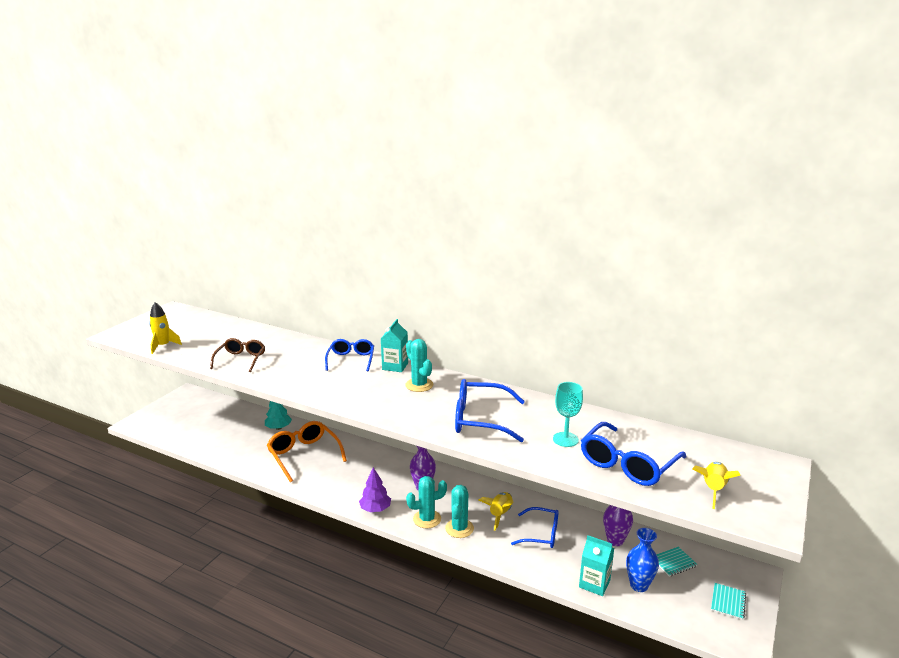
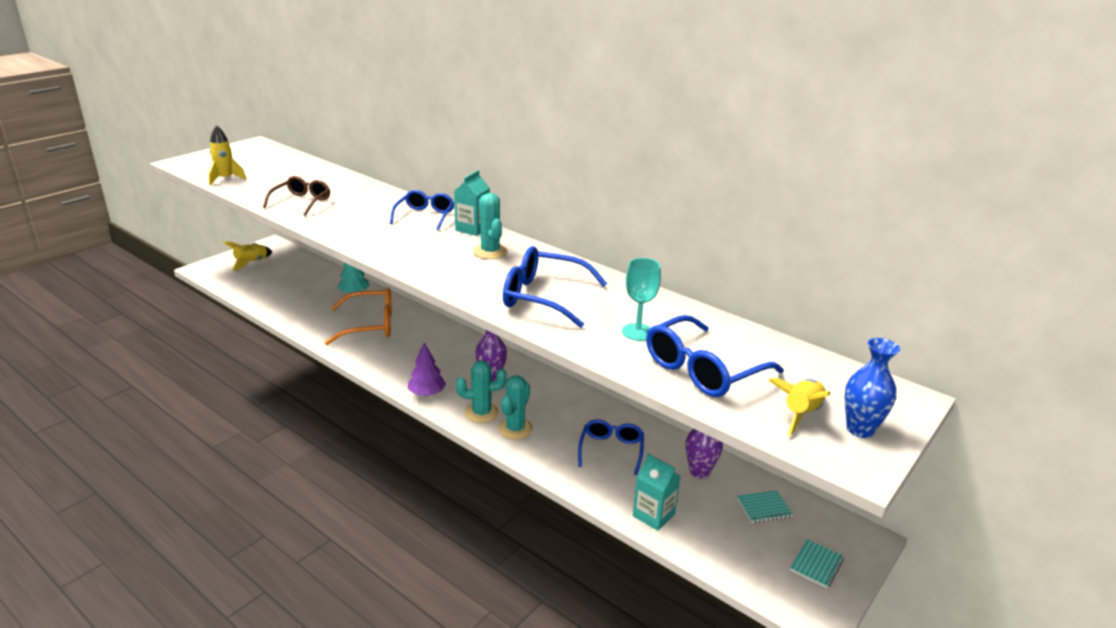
camera: 10 degrees right, 5 degrees up
(304, 455) = (370, 325): orange glasses -> orange glasses turned 105 degrees clockwise
(500, 514) = (570, 421): yellow rocket -> yellow rocket (251, 262)
(541, 534) = (611, 450): blue glasses -> blue glasses turned 105 degrees counterclockwise
(639, 585) = (708, 526): blue vase -> blue vase (860, 429)

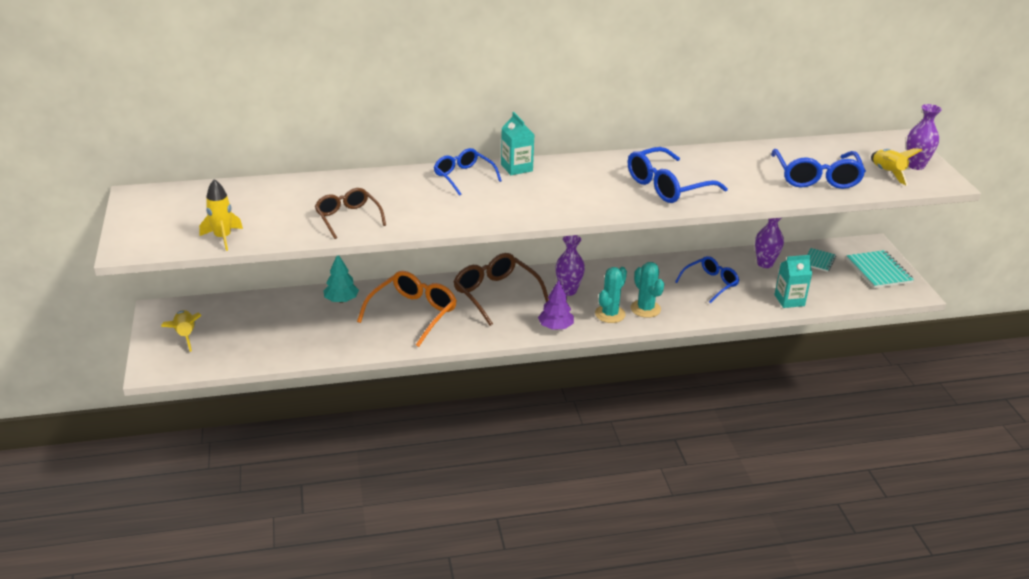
camera: 50 degrees left, 5 degrees up
(441, 347) = (495, 294): none -> brown glasses
(490, 252) = (569, 177): turquoise cactus -> none
(611, 450) = (710, 283): blue glasses -> blue glasses turned 90 degrees clockwise
(637, 332) = (751, 176): turquoise goblet -> none
(816, 565) = (878, 271): turquoise notebook -> turquoise notebook, size x1.67
(860, 429) = (915, 166): blue vase -> purple vase

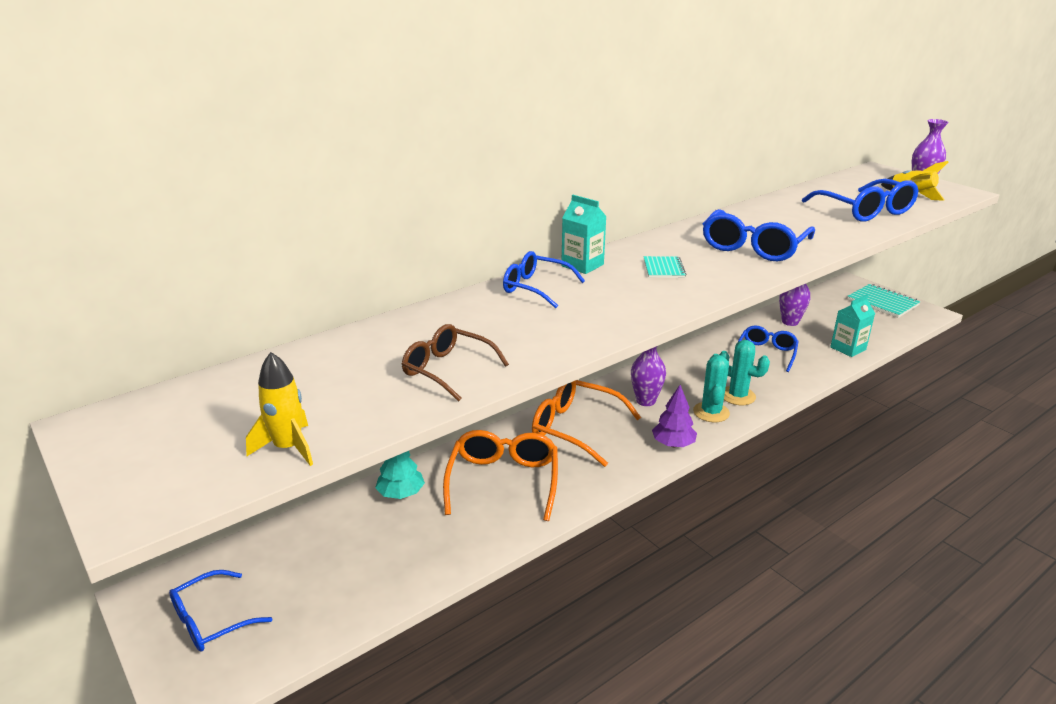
camera: 25 degrees left, 5 degrees down
(185, 335) = (211, 621): yellow rocket -> blue glasses
(495, 294) = (575, 428): brown glasses -> orange glasses
(818, 261) = (828, 307): turquoise notebook -> turquoise notebook (663, 269)

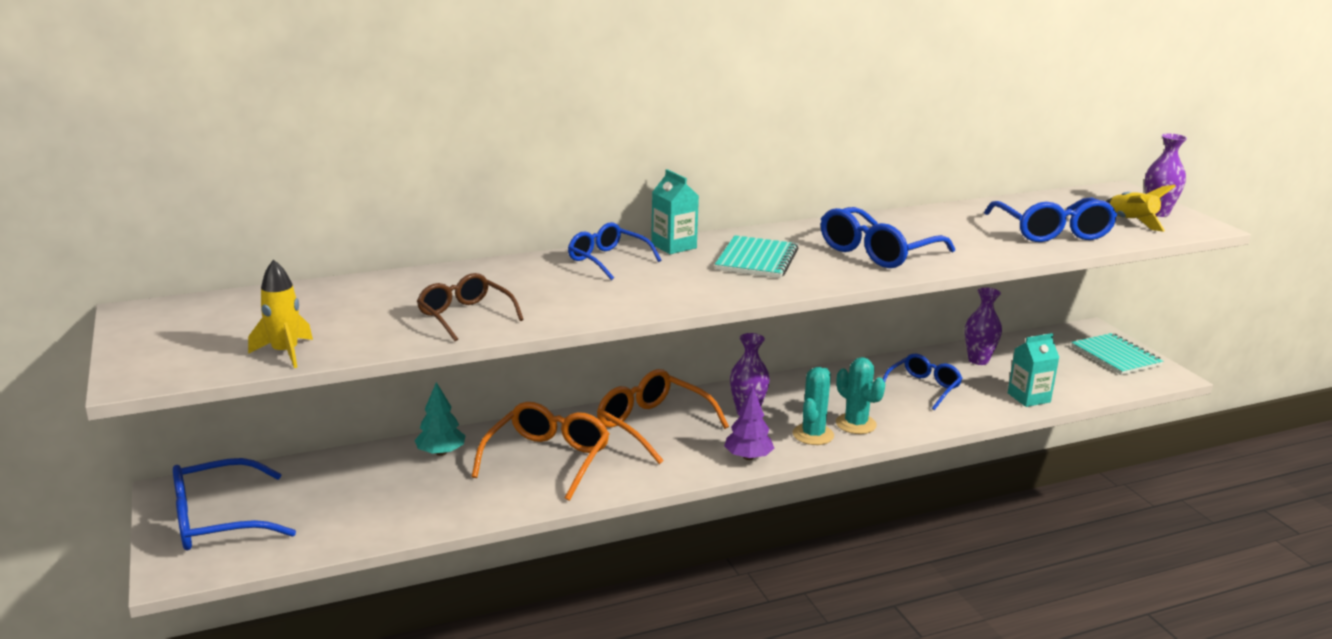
camera: 15 degrees right, 5 degrees down
(211, 621) = (217, 520): blue glasses -> blue glasses, size x1.51
(663, 269) = (756, 260): turquoise notebook -> turquoise notebook, size x1.67

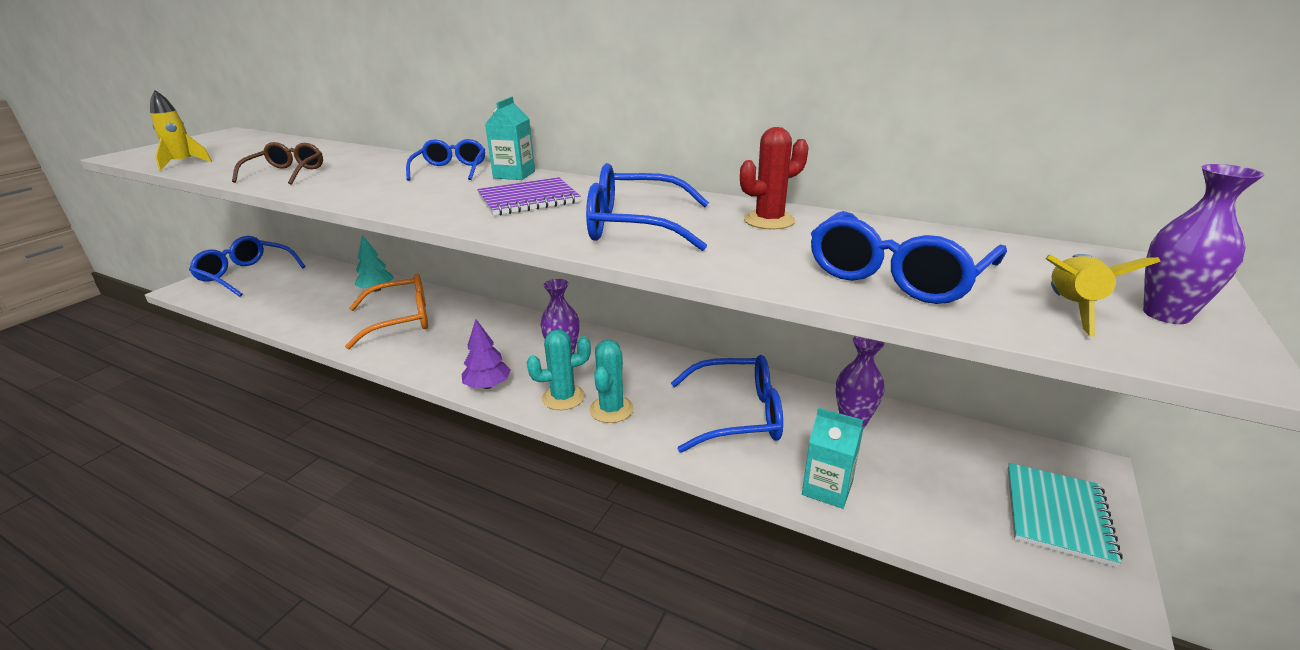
camera: 50 degrees right, 5 degrees up
(652, 425) = (493, 331): orange glasses -> none
(756, 260) = (528, 199): turquoise notebook -> purple notebook
(923, 388) = (738, 415): blue glasses -> blue glasses, size x1.51
(927, 222) = (769, 221): none -> red cactus

